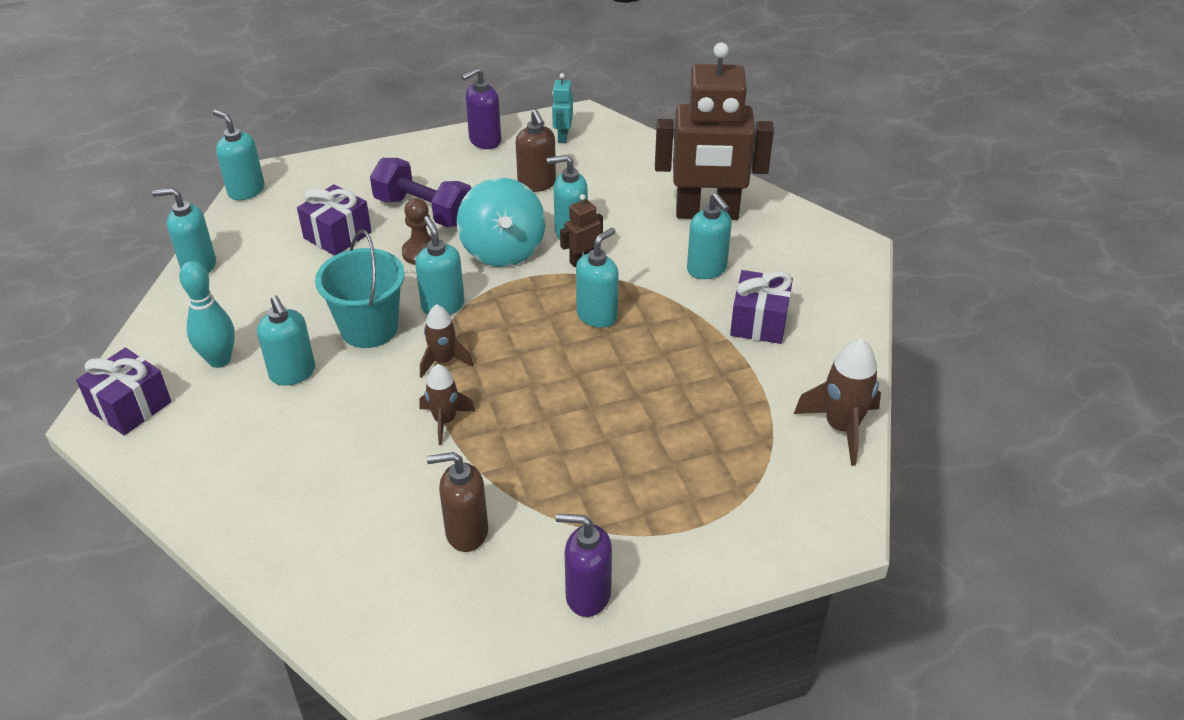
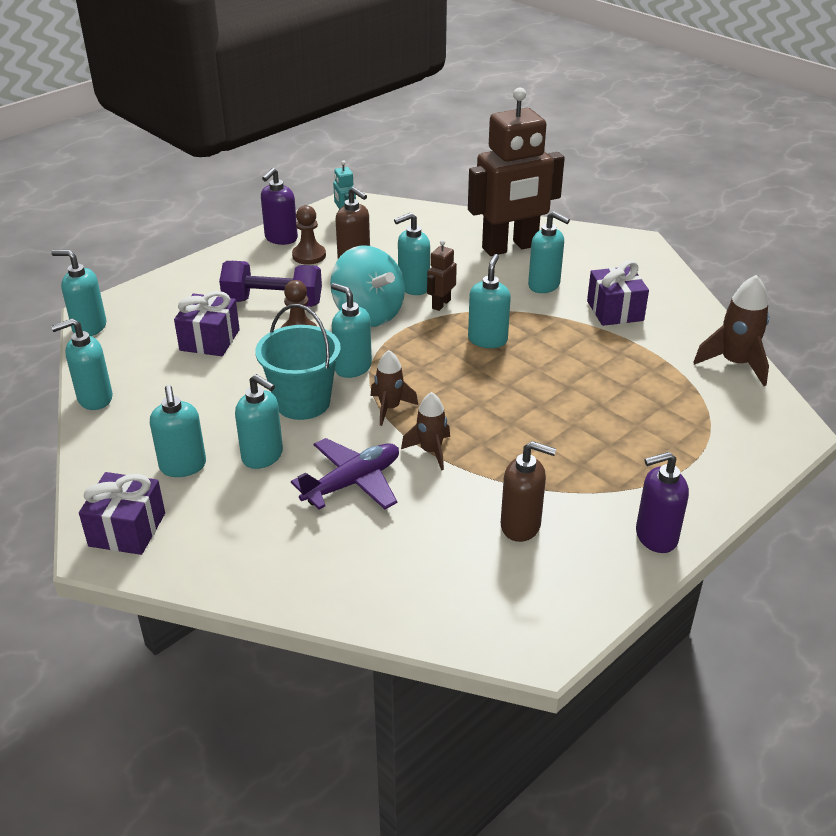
camera: 25 degrees left, 5 degrees down
(219, 360) = (183, 466): turquoise bowling pin -> turquoise soap dispenser
(349, 429) = (352, 483): none -> purple plane
(466, 532) = (521, 526): brown soap dispenser -> brown soap dispenser turned 135 degrees counterclockwise
(496, 168) = (309, 256): none -> brown pawn

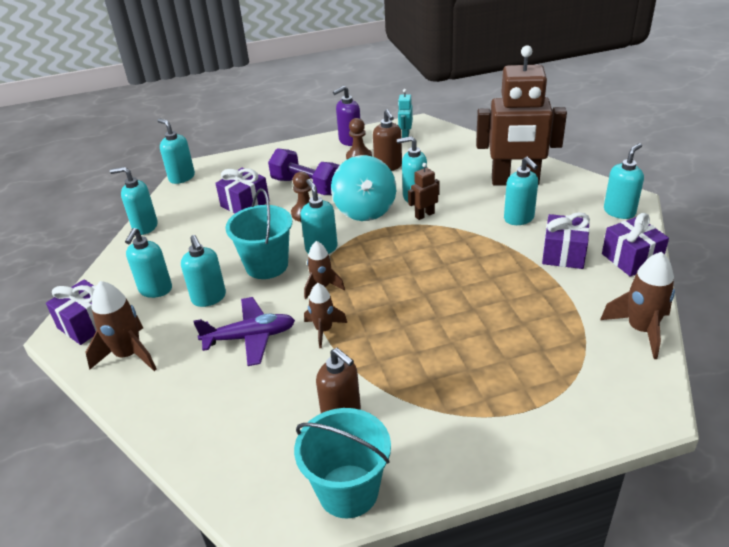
camera: 30 degrees right, 0 degrees up
(218, 545) = (129, 355): none -> brown rocket
(487, 340) = (438, 252): turquoise soap dispenser -> turquoise soap dispenser (619, 211)
(585, 590) = (348, 491): none -> turquoise bucket
(655, 537) = (444, 466): purple soap dispenser -> none
(680, 300) = (631, 259): none -> purple gift

